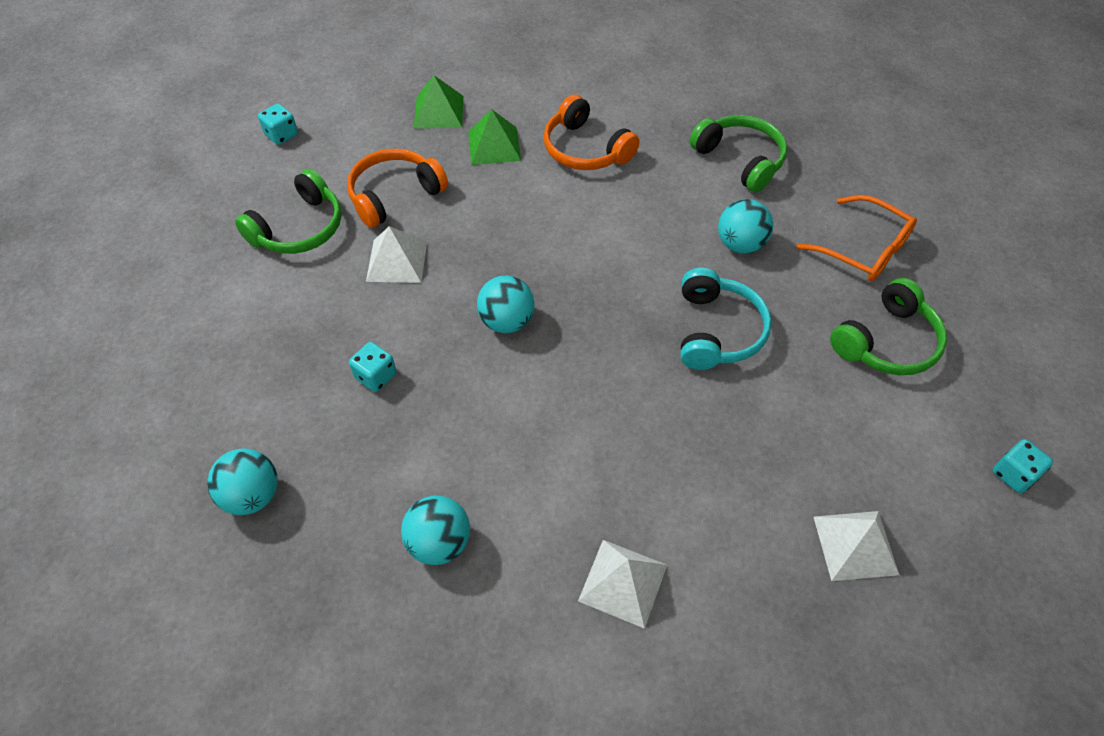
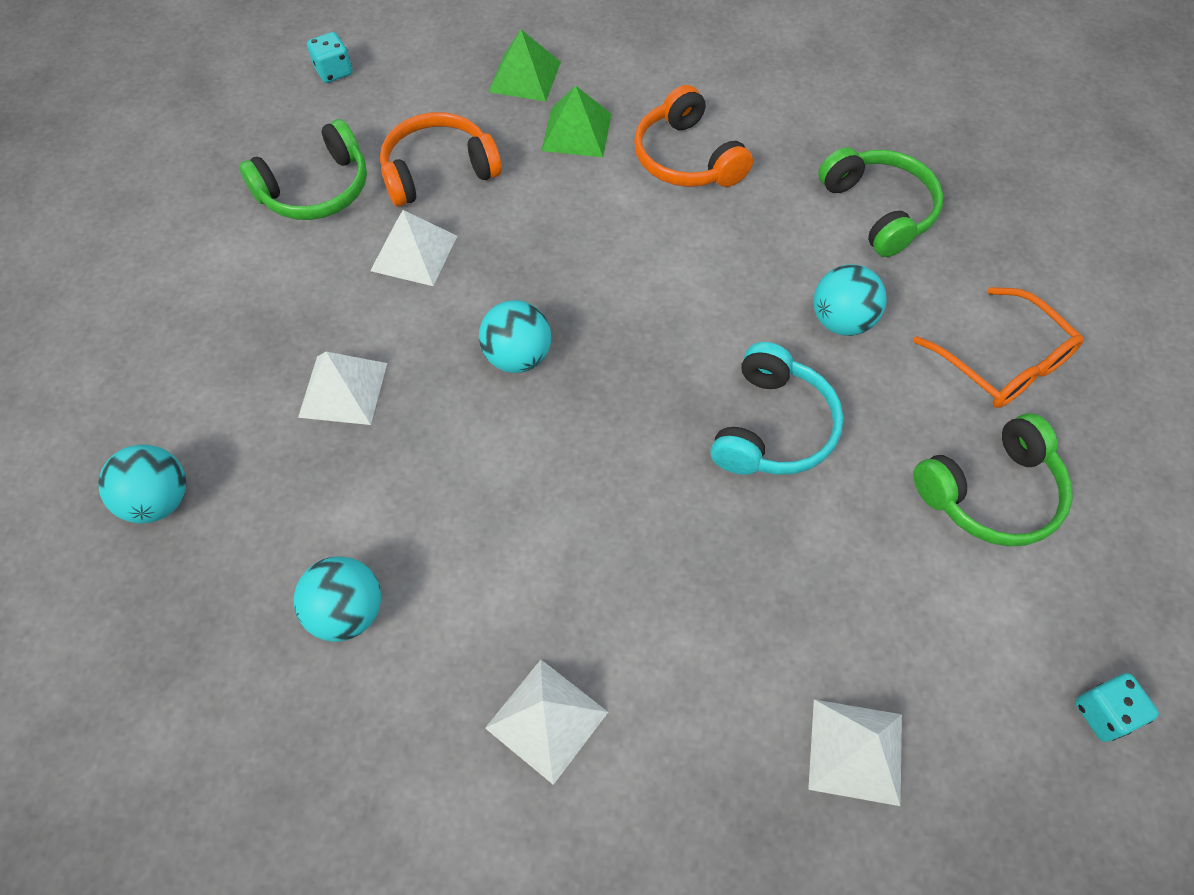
camera: 15 degrees right, 5 degrees up
(376, 376) = (343, 390): turquoise dice -> white pyramid

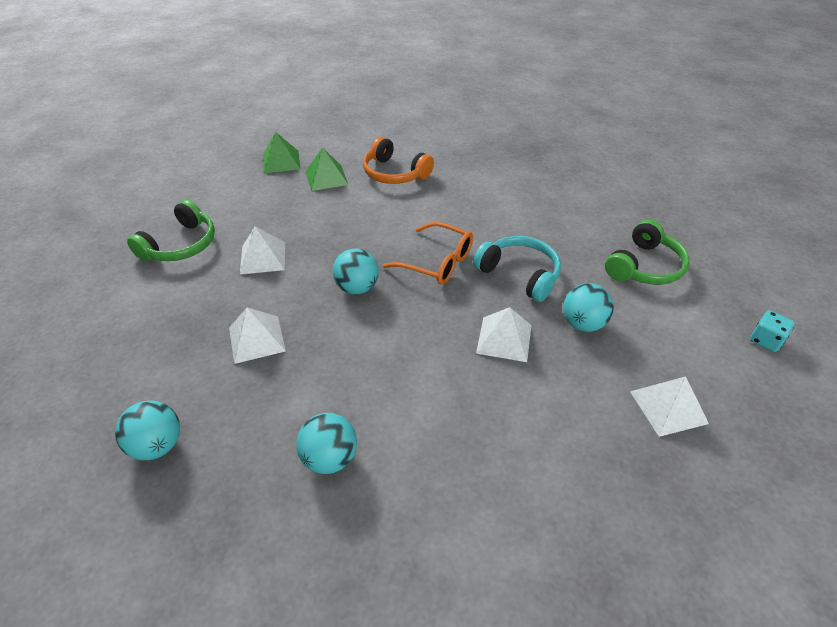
camera: 25 degrees left, 15 degrees down
(334, 71) = (161, 187): turquoise dice -> none
(438, 171) = (255, 216): orange headphones -> none
(546, 719) = (492, 465): white pyramid -> white pyramid (504, 339)
(772, 427) = (519, 274): turquoise headphones -> turquoise headphones turned 45 degrees counterclockwise
(841, 321) = (521, 218): turquoise ball -> turquoise ball (582, 324)
(879, 210) = (506, 168): green headphones -> none
(1003, 362) = (609, 212): orange glasses -> orange glasses (437, 262)

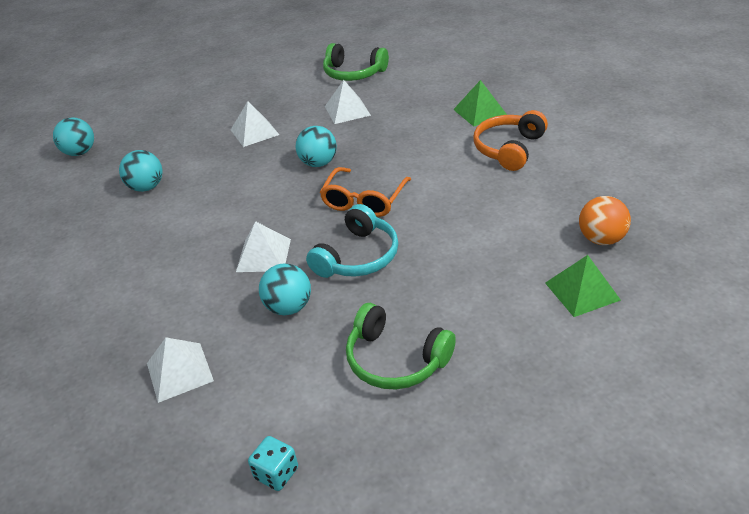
camera: 85 degrees right, 5 degrees down
(158, 445) = (164, 122): turquoise ball -> turquoise ball (80, 152)
(281, 161) = (495, 82): green pyramid -> green pyramid (582, 291)
(524, 158) = (601, 239): none -> orange ball

